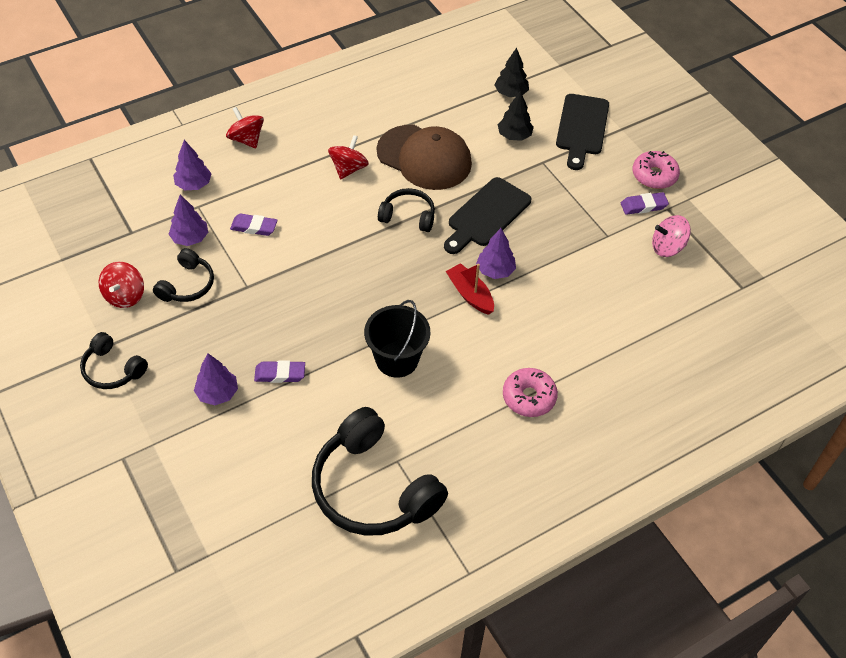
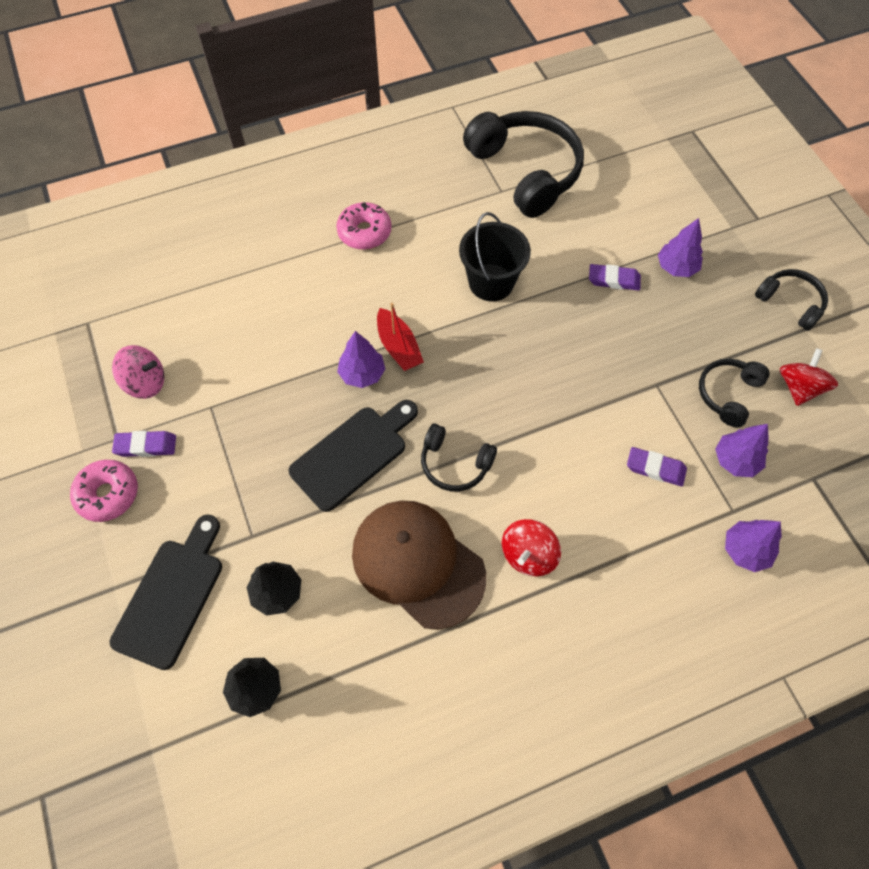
camera: 170 degrees left, 10 degrees up
(246, 139) = (679, 631): red spinning top -> none

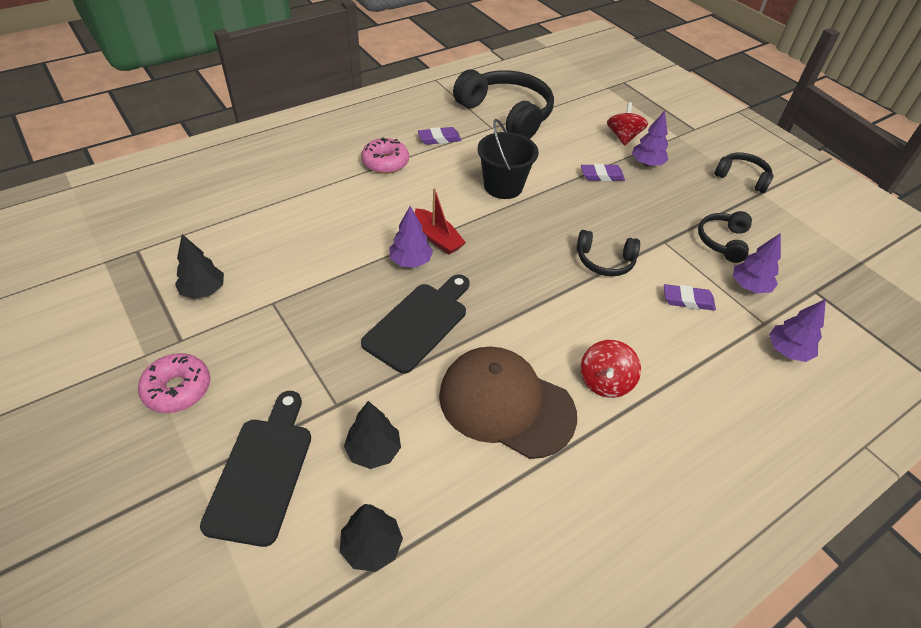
camera: 15 degrees left, 15 degrees down
(146, 382) = (203, 291): pink spinning top -> black tree
(146, 446) = (212, 342): purple eraser -> purple eraser (439, 139)
(455, 463) = (515, 319): black headphones -> black headphones (604, 261)
(799, 387) = (774, 231): red spinning top -> red spinning top (623, 137)

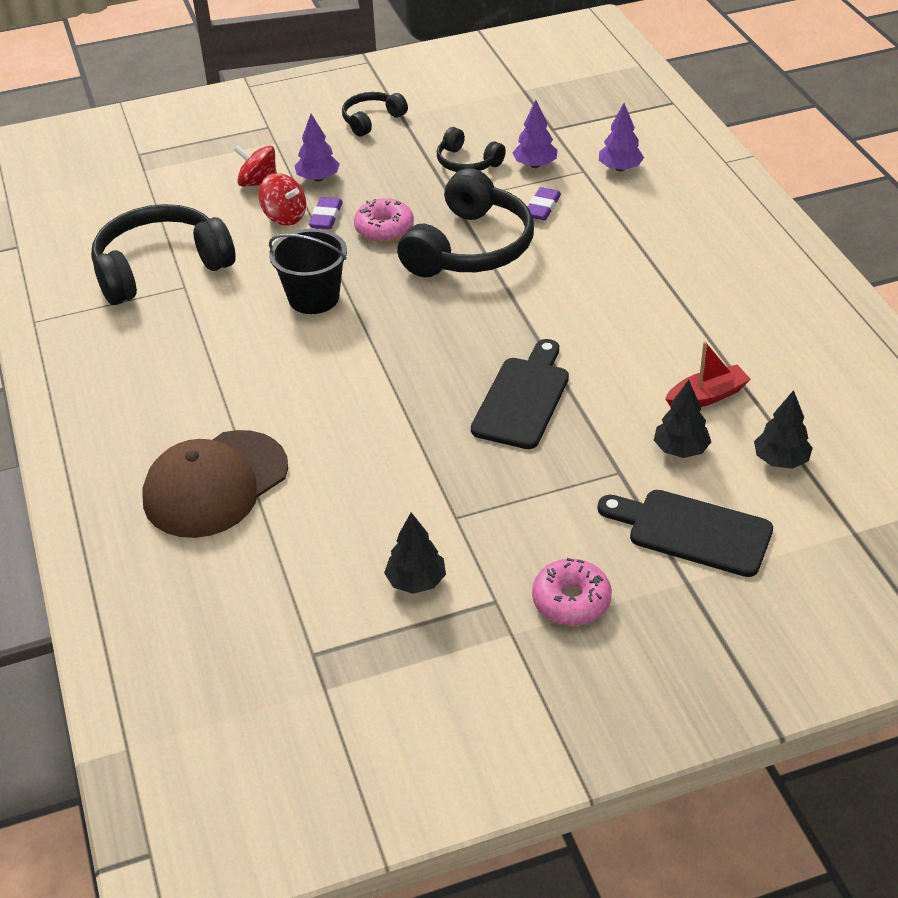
camera: 70 degrees left, 5 degrees down
(385, 162) = (219, 394): pink donut -> pink donut (384, 229)
(410, 261) = (422, 393): purple tree -> none
(419, 323) = (523, 399): black cutting board -> black cutting board turned 60 degrees clockwise
(438, 238) = (389, 366): red boat -> red boat (707, 396)
(439, 139) = (187, 338): purple eraser -> none
(506, 404) = (643, 353): brown cap -> brown cap (215, 484)
(604, 261) = (470, 248): black headphones -> black headphones, size x1.93
(605, 381) = (630, 284): red spinning top -> red spinning top (284, 217)

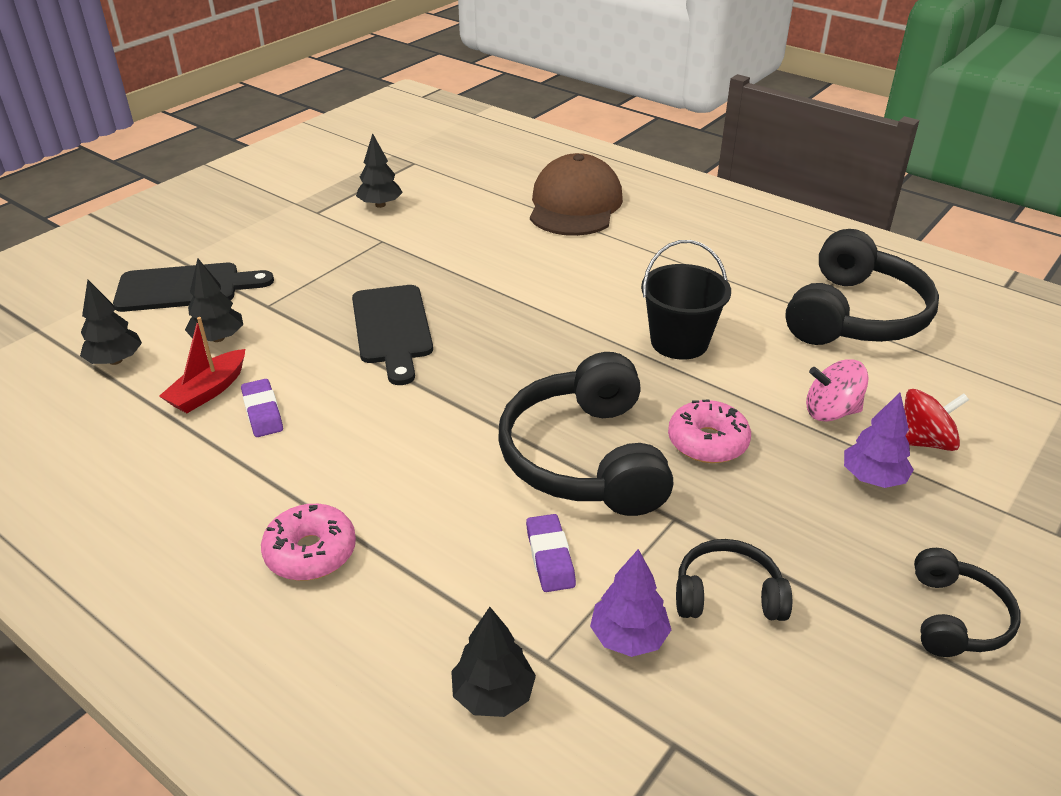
camera: 145 degrees right, 5 degrees down
(284, 217) = (831, 412): red spinning top -> pink spinning top
(326, 217) = (788, 430): purple eraser -> purple eraser (263, 412)
(571, 601) = (263, 227): pink donut -> pink donut (311, 552)
(620, 168) = (493, 694): purple tree -> black tree

